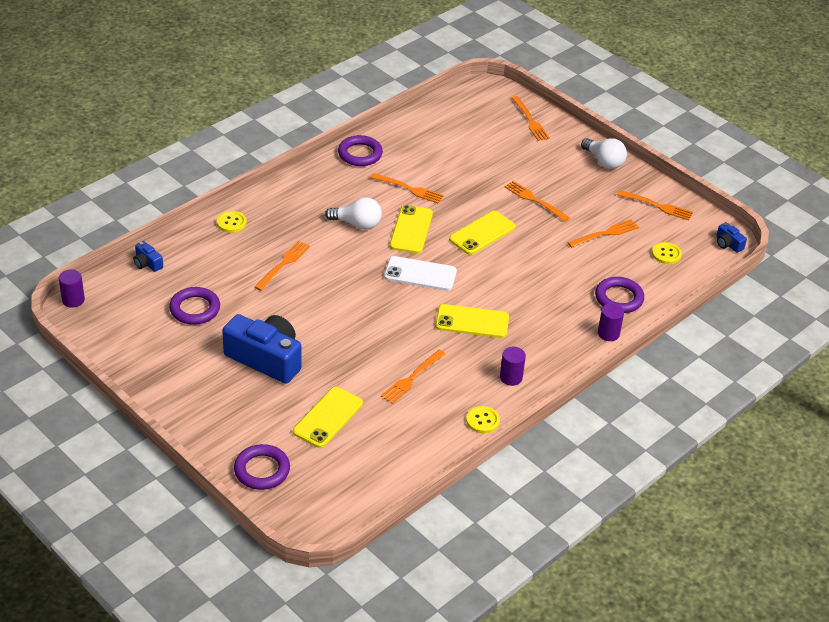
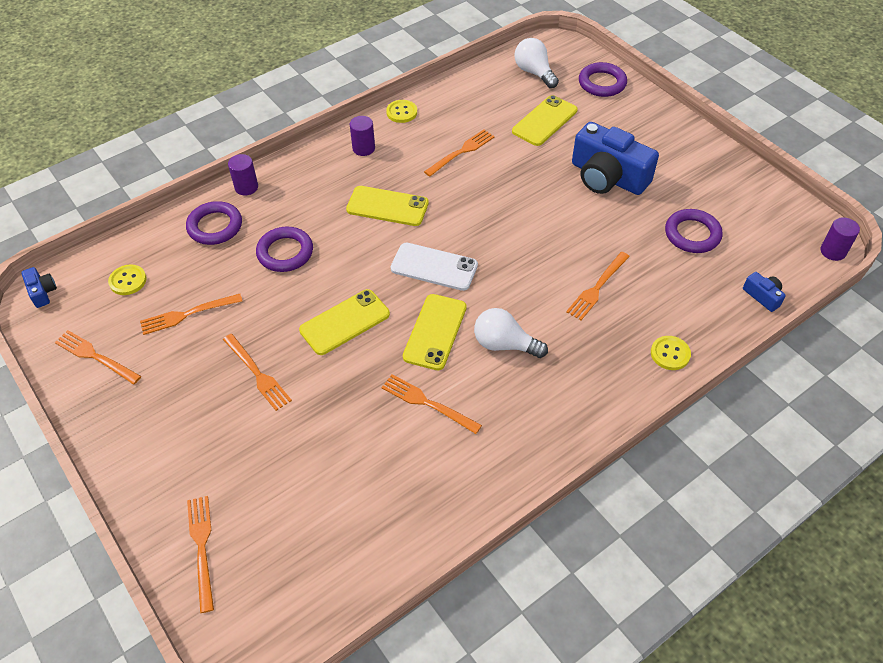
camera: 170 degrees left, 10 degrees up
(360, 154) = (492, 478): purple ring -> purple ring (285, 252)
(604, 162) = (126, 444): white light bulb -> white light bulb (534, 72)

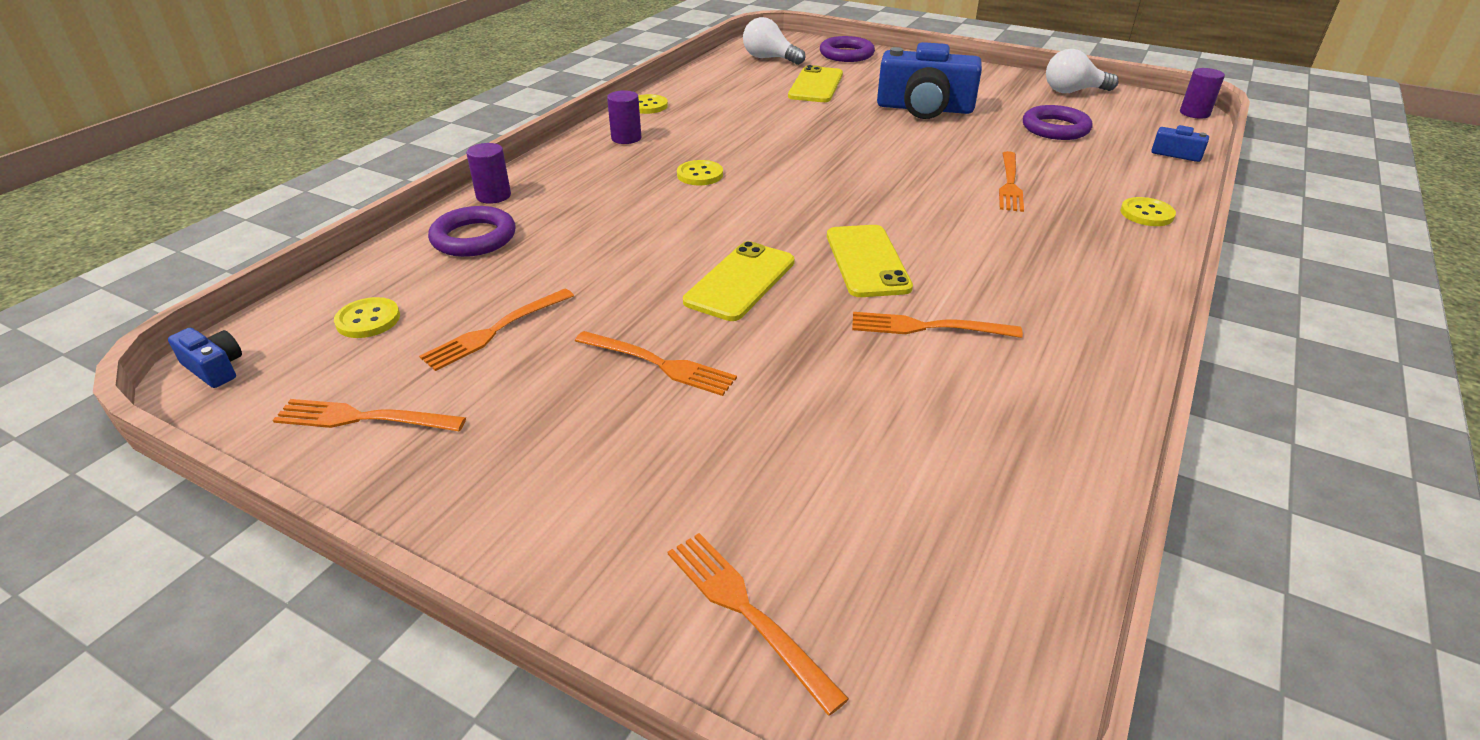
camera: 25 degrees left, 15 degrees down
(285, 252) = (598, 239): purple ring -> none
(387, 206) = (700, 175): yellow phone -> yellow button
(434, 267) = (807, 209): white phone -> none
(462, 151) = (747, 120): orange fork -> none
(504, 344) = (962, 251): white light bulb -> white light bulb (1073, 91)

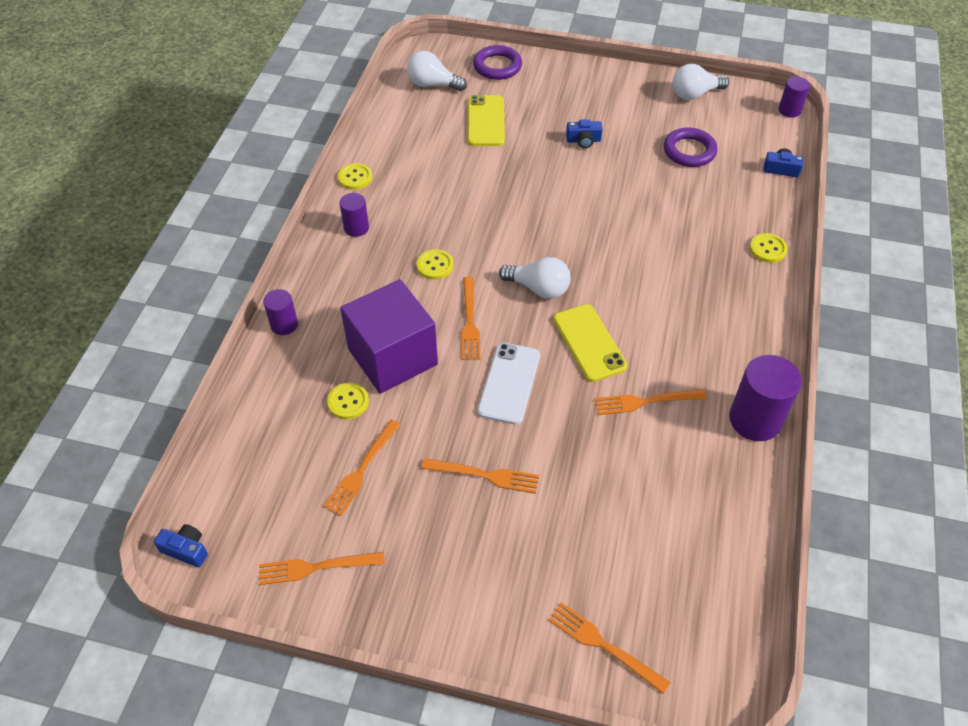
camera: 15 degrees left, 15 degrees up
(368, 320) = (265, 480): yellow button -> yellow button (348, 402)
(474, 238) = (295, 377): purple ring -> none
(603, 238) = (392, 357): none -> purple cube
(740, 281) = (509, 383): yellow phone -> white phone
(820, 207) = (539, 288): none -> white light bulb
(924, 108) = (583, 140): blue camera -> blue camera, size x0.43
(1010, 184) = (668, 232): orange fork -> orange fork (470, 322)
(1096, 372) = (755, 420): none -> purple cylinder

